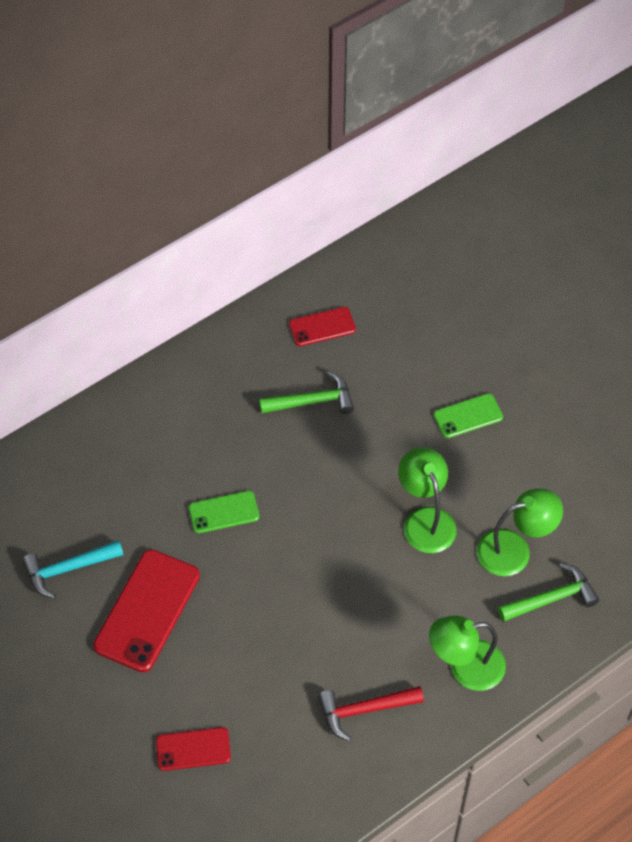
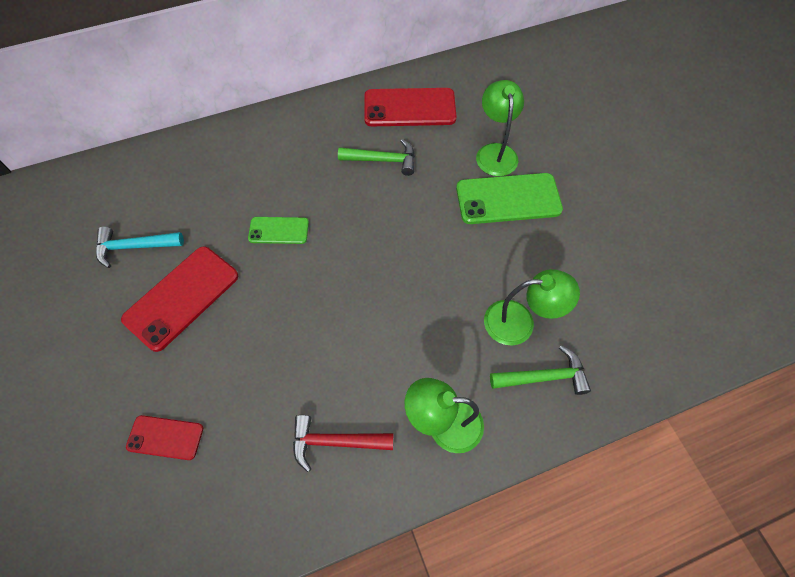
camera: 15 degrees right, 5 degrees up
(322, 327) = (409, 108): red phone -> red phone, size x1.78
(425, 520) = (447, 276): green lamp -> green lamp (495, 152)
(468, 416) = (508, 199): green phone -> green phone, size x1.78

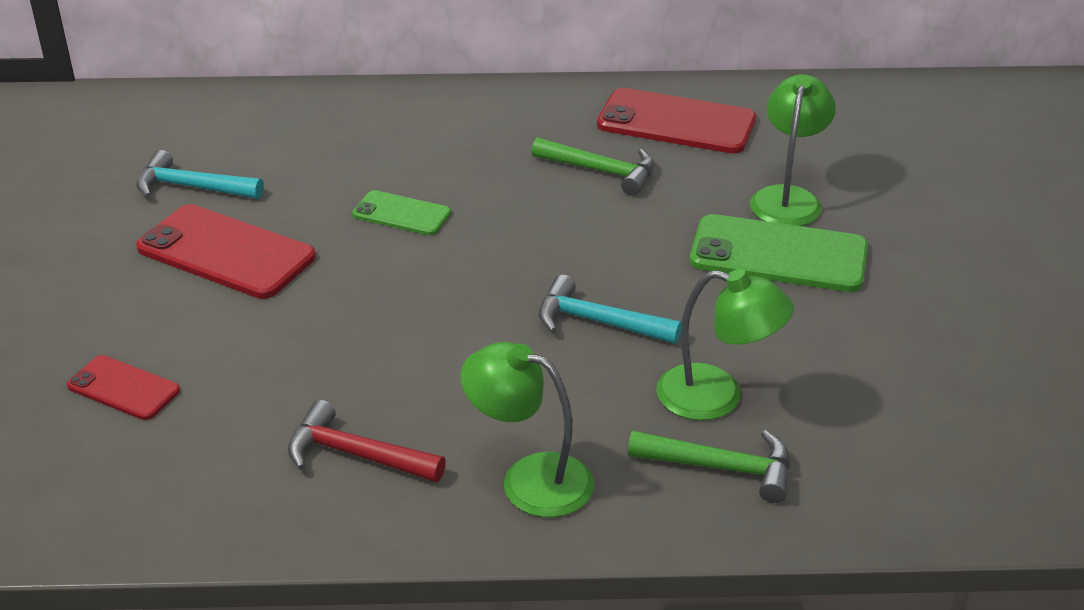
camera: 20 degrees right, 25 degrees down
(181, 297) = (226, 252): red phone -> red phone turned 60 degrees clockwise
(431, 284) = (598, 322): none -> turquoise hammer

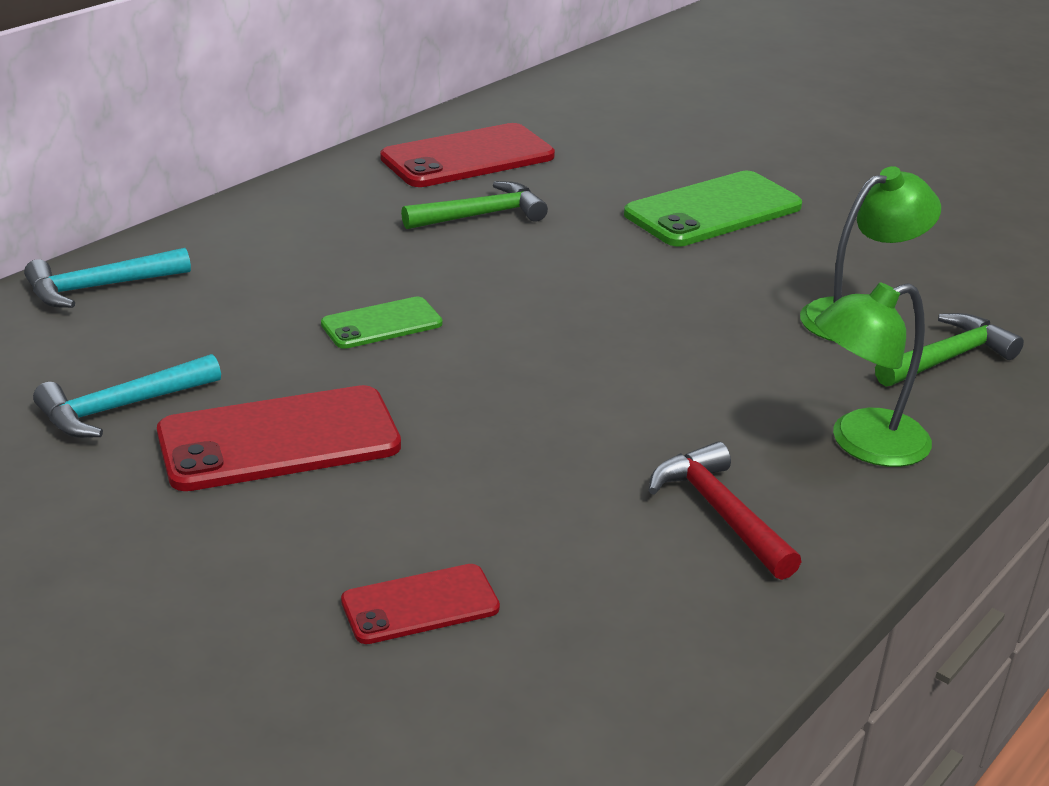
camera: 50 degrees left, 5 degrees down
(356, 454) = (720, 513): red hammer -> red hammer turned 90 degrees clockwise
(598, 322) = (691, 316): turquoise hammer -> turquoise hammer (99, 287)
(787, 198) = (646, 172): green lamp -> none

